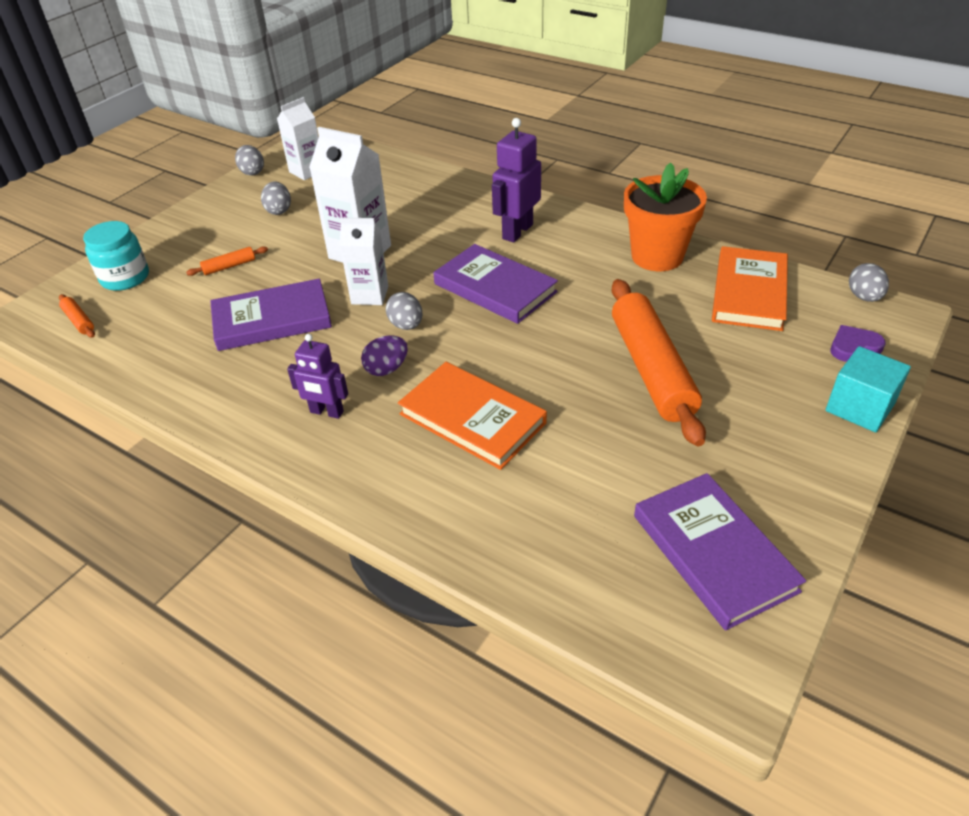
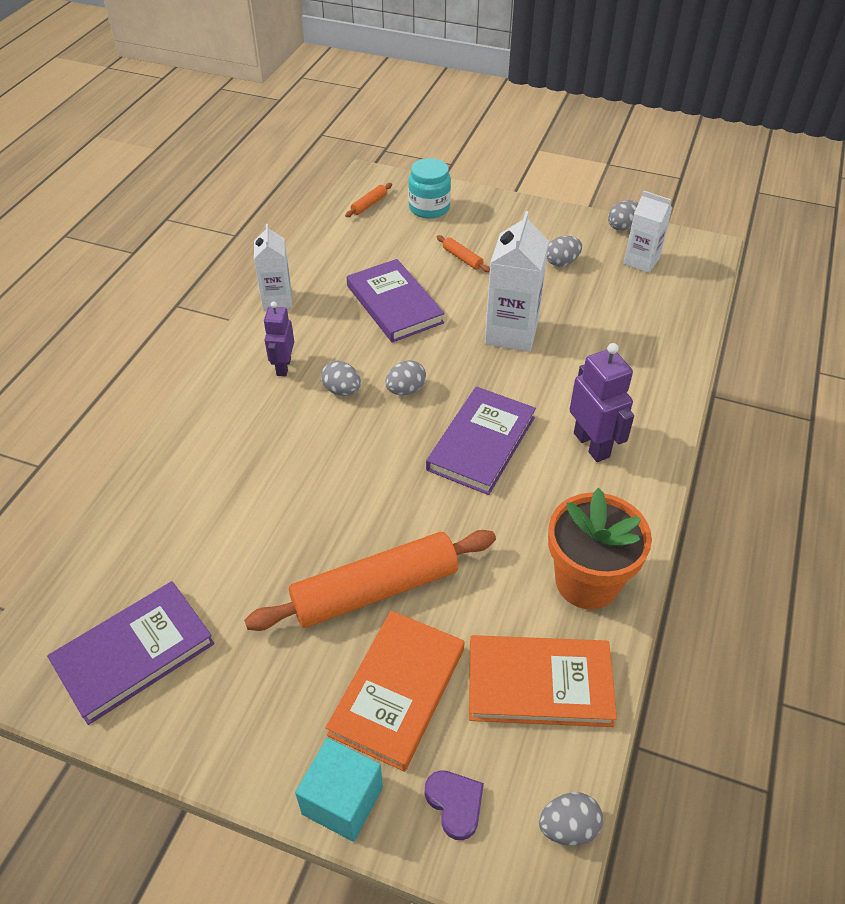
camera: 75 degrees right, 5 degrees up
(370, 295) = (444, 356): white carton -> white carton (277, 299)
(386, 369) = (342, 390): purple egg -> grey egg
(472, 418) = (286, 459): orange book -> orange book (397, 691)
(517, 231) = (592, 445): purple robot -> purple robot turned 45 degrees clockwise

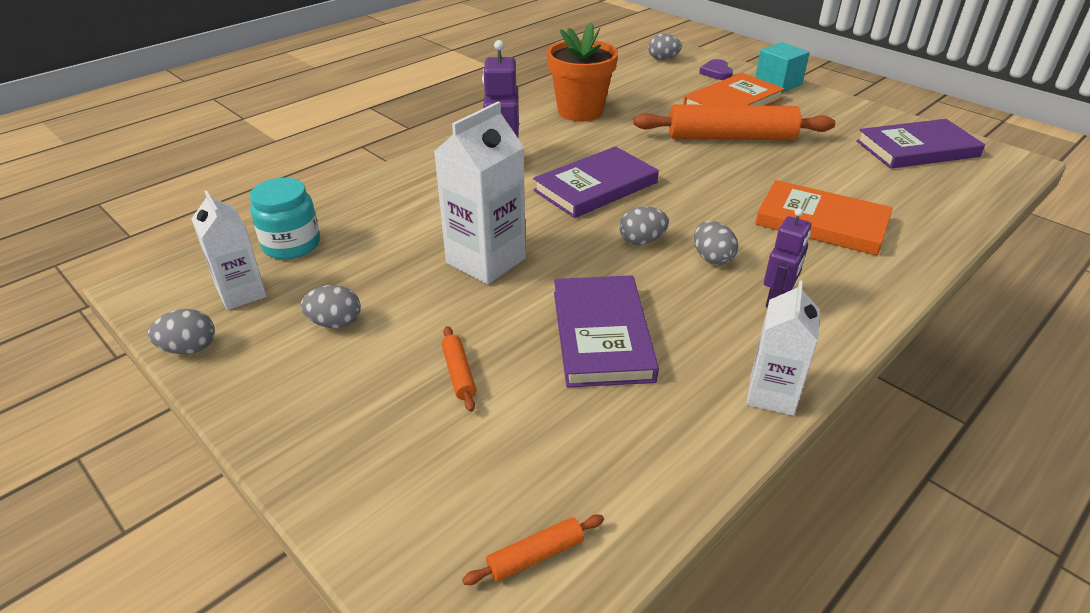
camera: 155 degrees left, 10 degrees down
(429, 208) = (429, 499): turquoise jar -> turquoise jar (291, 245)
(539, 684) = (644, 89): orange book -> orange book (821, 222)

